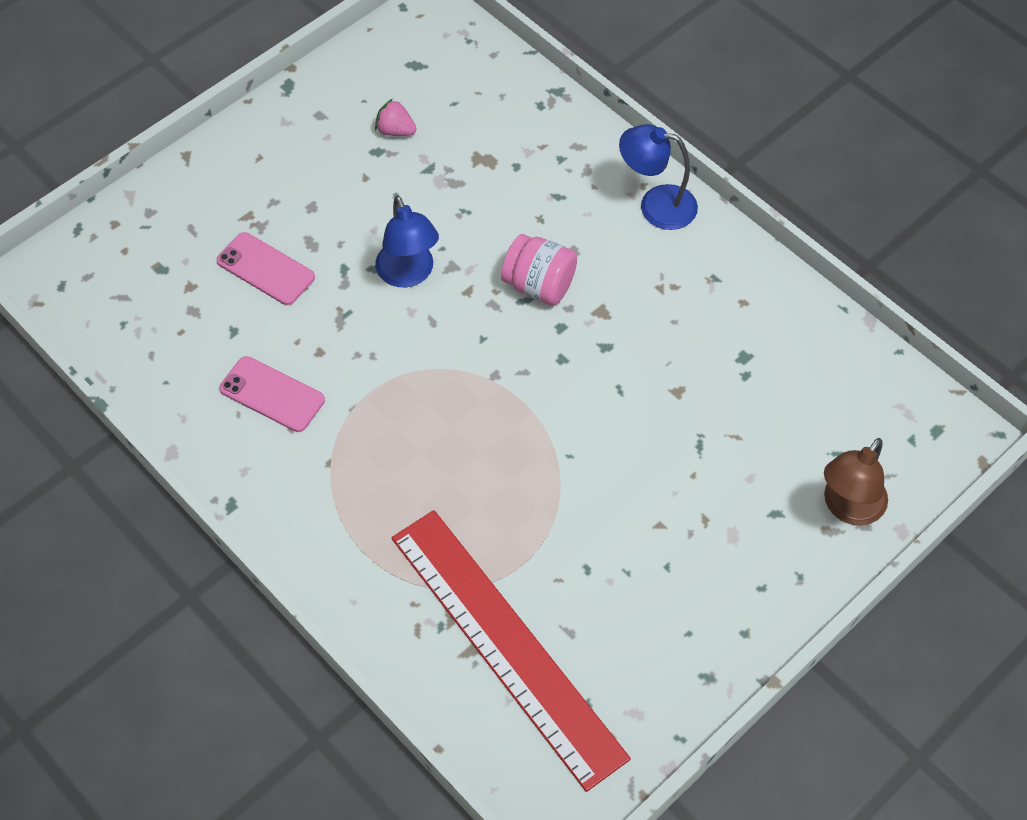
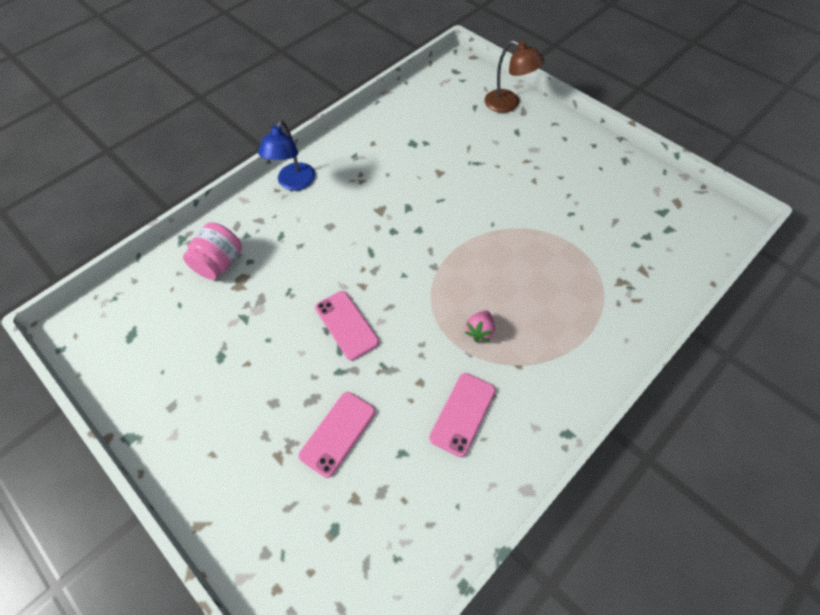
camera: 90 degrees left, 0 degrees up
(395, 131) = (200, 344): pink strawberry -> pink strawberry (480, 331)
(408, 274) = (346, 325): blue lamp -> pink phone
(506, 645) = (633, 251): red ruler -> none
(539, 285) = (358, 244): pink jar -> pink jar (219, 263)

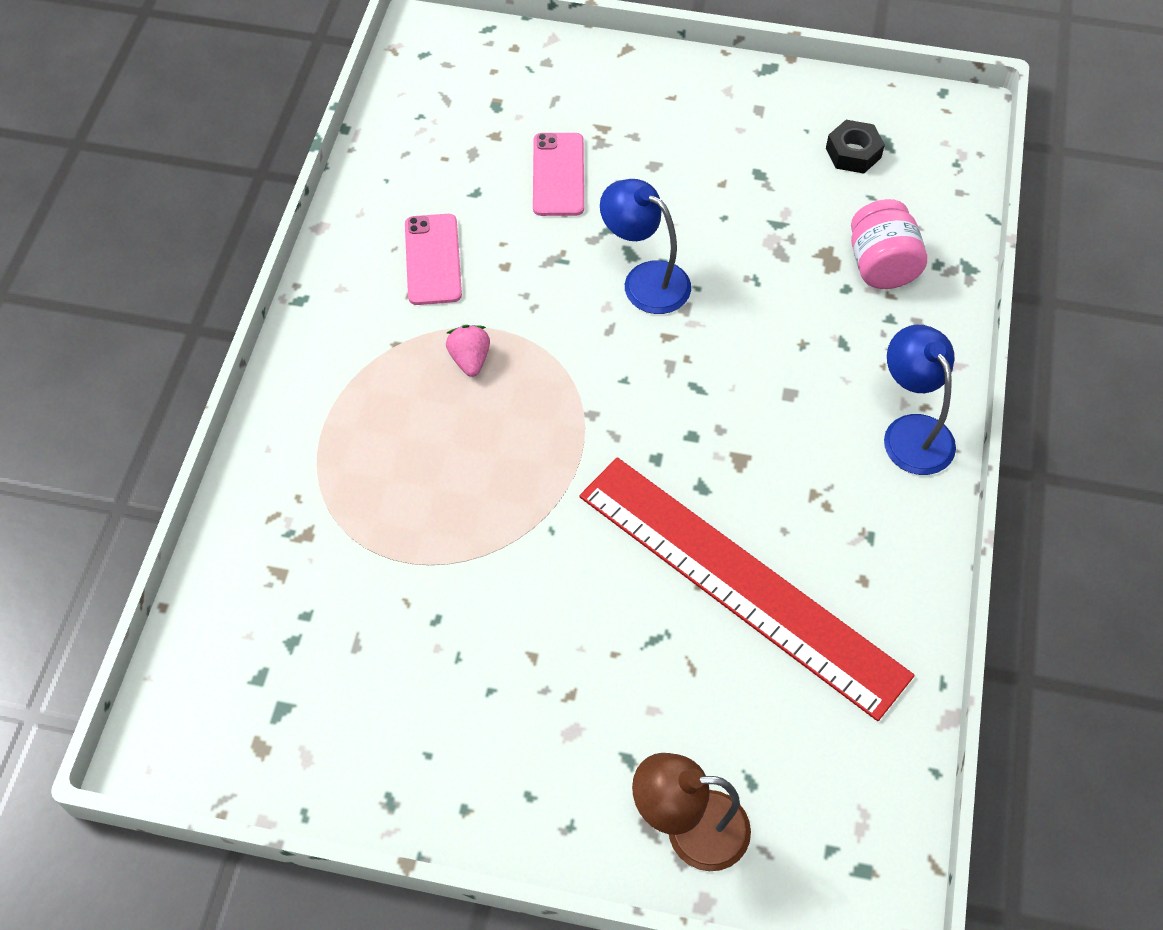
camera: 145 degrees right, 0 degrees up
(156, 338) = (853, 153): none -> black nut
(346, 325) = (645, 280): pink phone -> blue lamp
(424, 164) = (740, 584): none -> red ruler

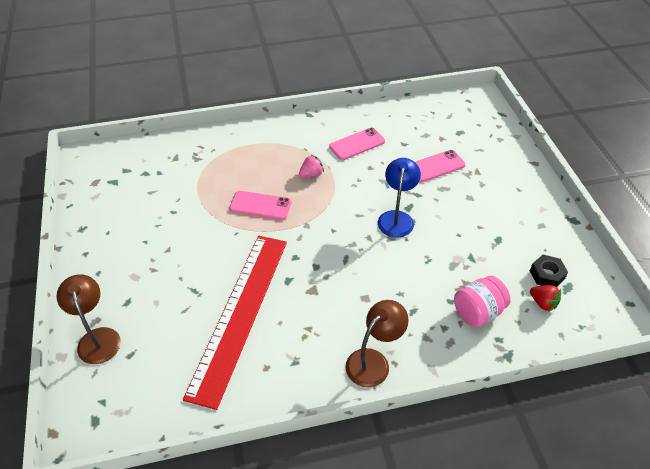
camera: 65 degrees right, 10 degrees down
(504, 468) = (260, 205): none -> pink phone
(900, 183) = (543, 303): none -> red strawberry
(911, 432) = (373, 361): blue lamp -> brown lamp

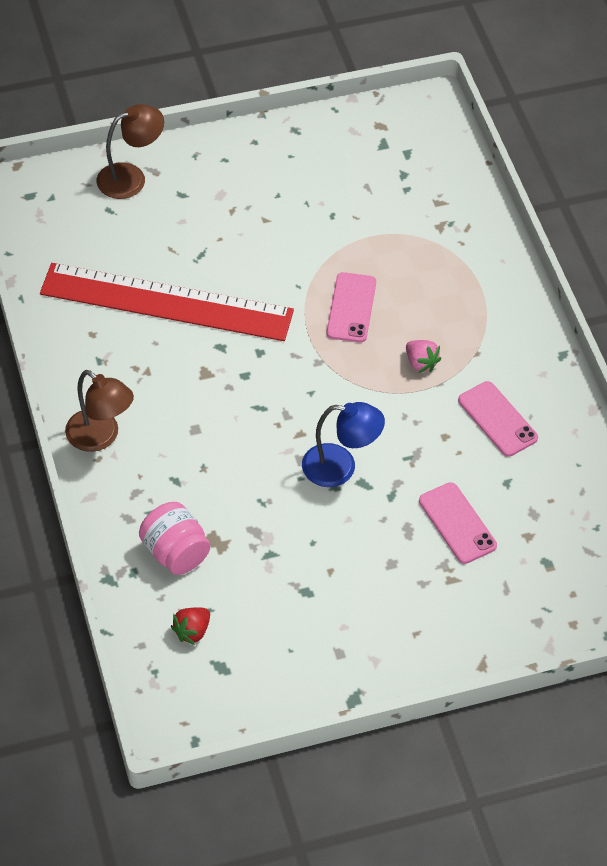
camera: 85 degrees right, 5 degrees up
(547, 275) = (242, 644): black nut -> none

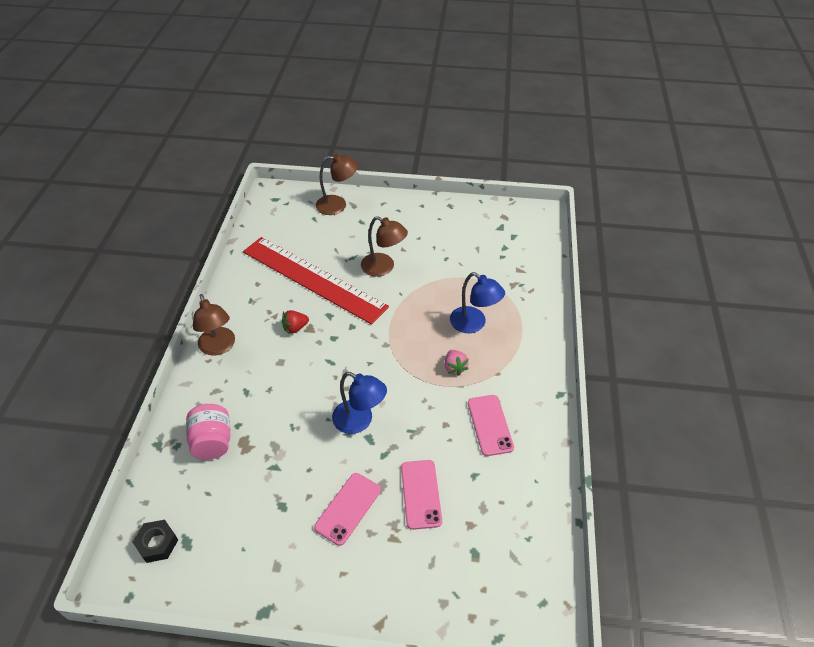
camera: 25 degrees right, 5 degrees down
(188, 680) = (157, 543): none -> black nut
(192, 631) = (185, 505): red strawberry -> red strawberry (295, 328)
(254, 256) = (383, 268): none -> brown lamp
(351, 308) = (427, 317): pink phone -> pink phone (348, 508)
(416, 298) = (474, 324): none -> blue lamp

